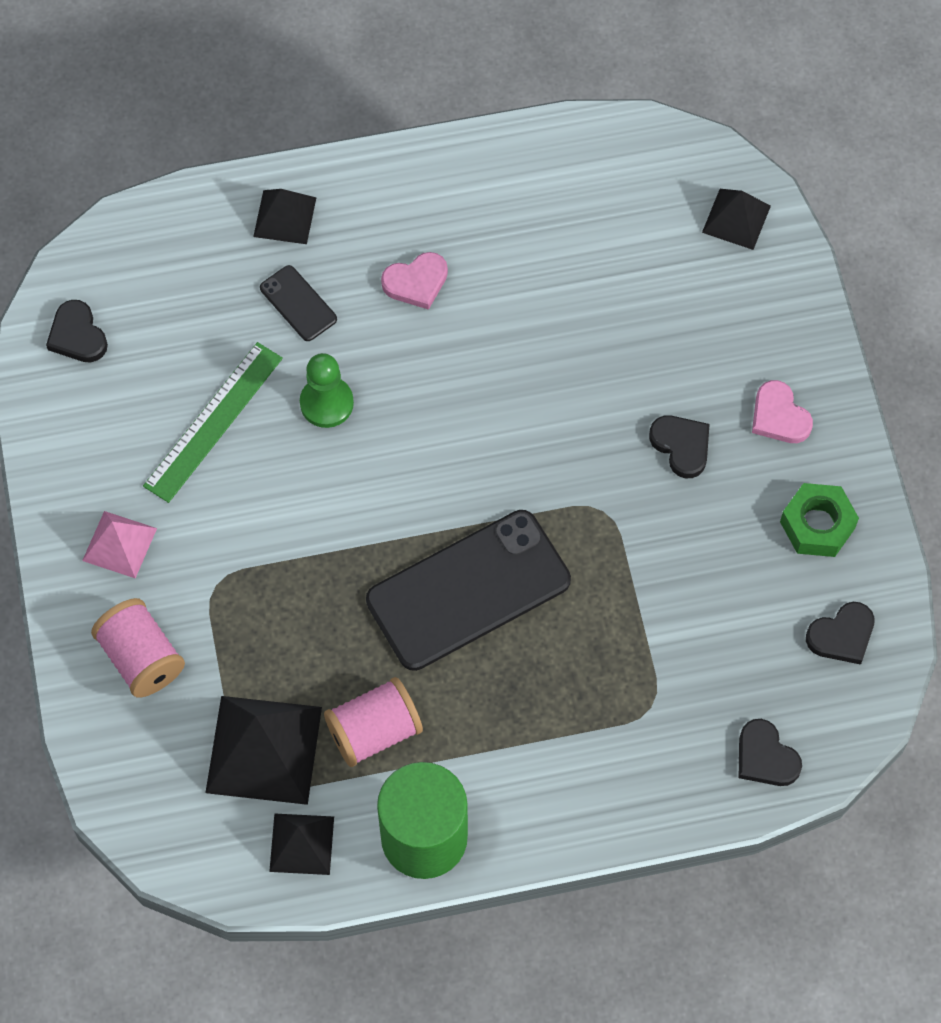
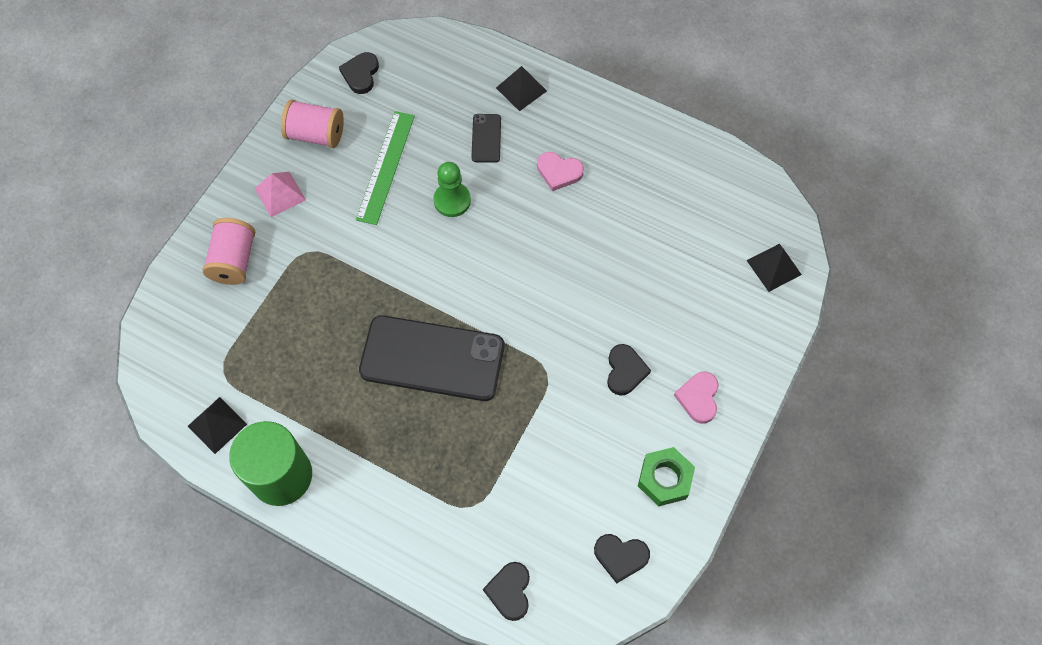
camera: 40 degrees right, 0 degrees up
(213, 421) = (385, 167): green ruler -> green ruler turned 60 degrees counterclockwise
(264, 749) = (247, 358): black pyramid -> none
(374, 731) = (311, 395): pink spool -> pink spool (316, 134)

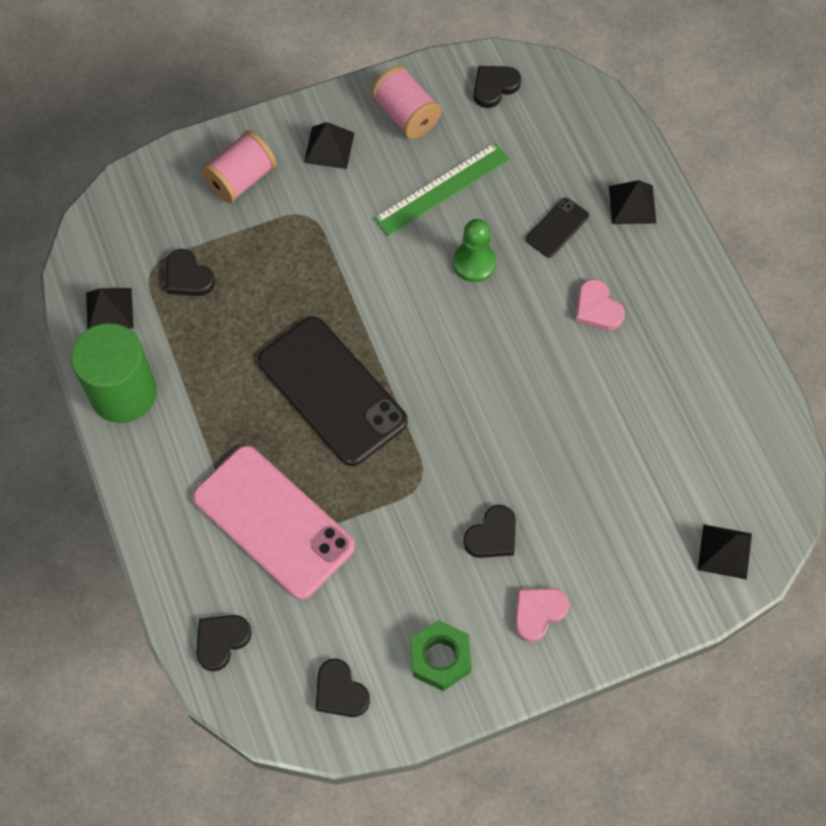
camera: 40 degrees right, 0 degrees up
(256, 357) = (188, 277): none -> black heart
(280, 194) = (329, 147): pink pyramid -> black pyramid
(472, 479) = (273, 521): none -> pink phone

